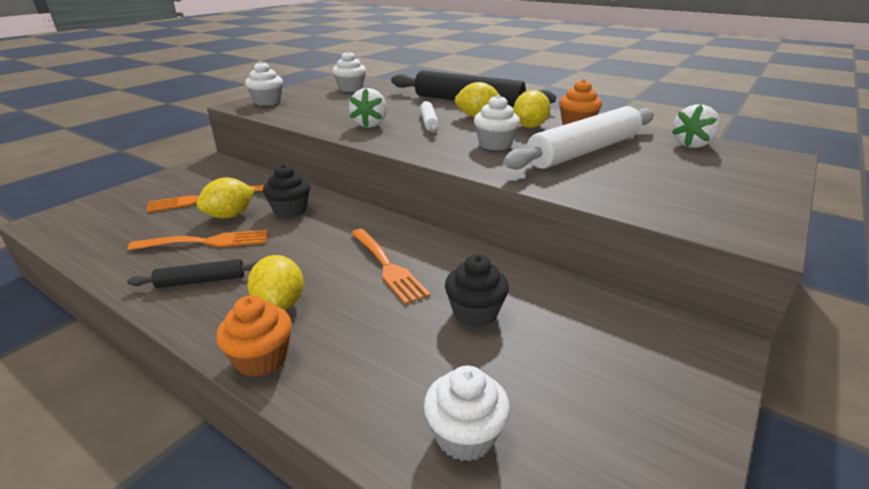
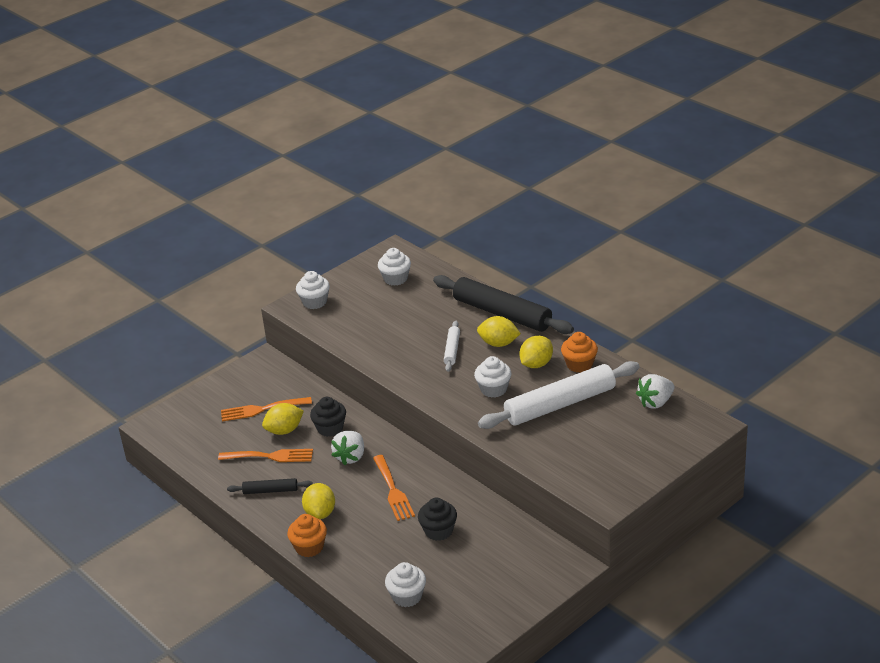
camera: 15 degrees right, 5 degrees up
(370, 124) = (400, 350): white strawberry -> white strawberry (350, 457)

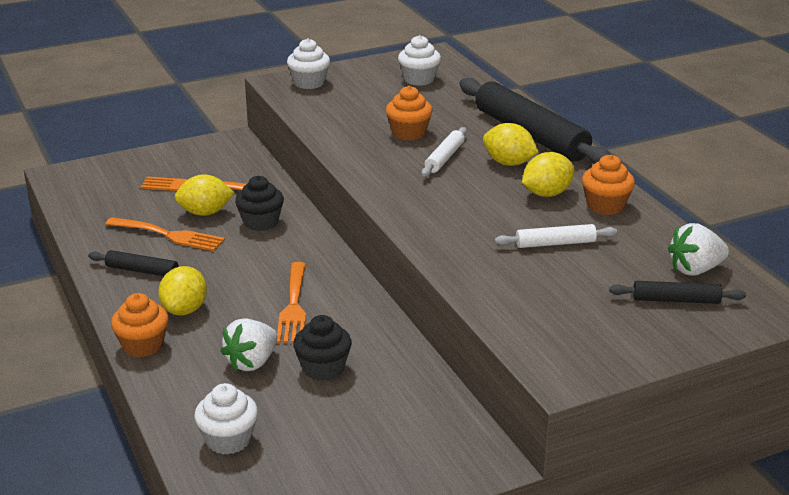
camera: 15 degrees right, 5 degrees down
(350, 457) = (265, 257): white strawberry -> white strawberry (252, 362)
(415, 333) = (408, 133): none -> orange cupcake
(493, 389) = (474, 208): white cupcake -> none
(560, 404) = (555, 243): white rolling pin -> white rolling pin, size x0.47
(652, 429) = (675, 300): none -> black rolling pin

